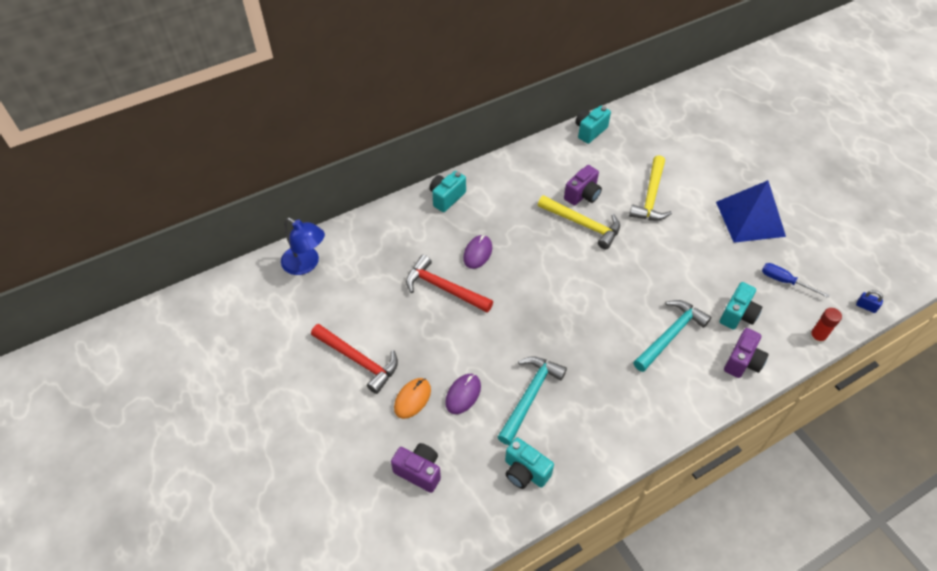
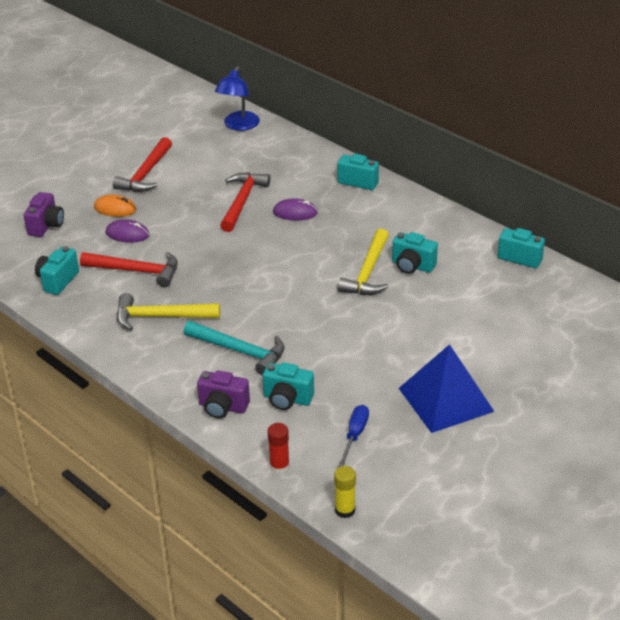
camera: 75 degrees right, 15 degrees down
(530, 396) = (136, 271): turquoise hammer -> red hammer
(582, 195) = (412, 266): purple camera -> turquoise camera
(650, 197) = (438, 315): yellow hammer -> yellow hammer (160, 317)
(866, 307) = (345, 510): blue padlock -> yellow glue stick

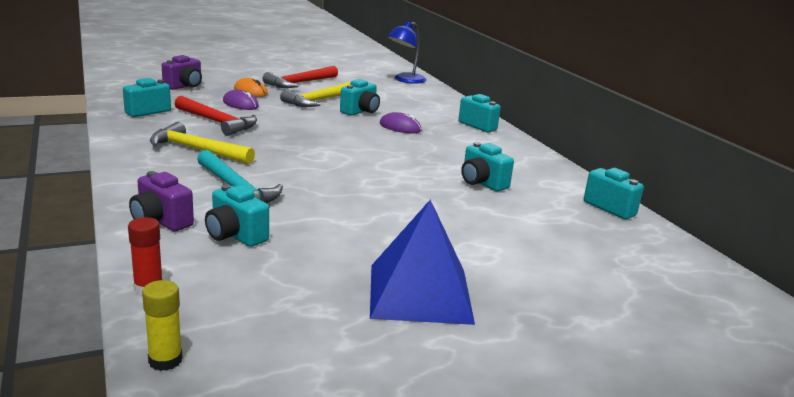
camera: 20 degrees right, 15 degrees down
(242, 201) = (360, 111): red hammer -> turquoise camera
(355, 435) = (272, 289): blue screwdriver -> none
(367, 272) = (430, 175): yellow hammer -> yellow hammer (319, 100)

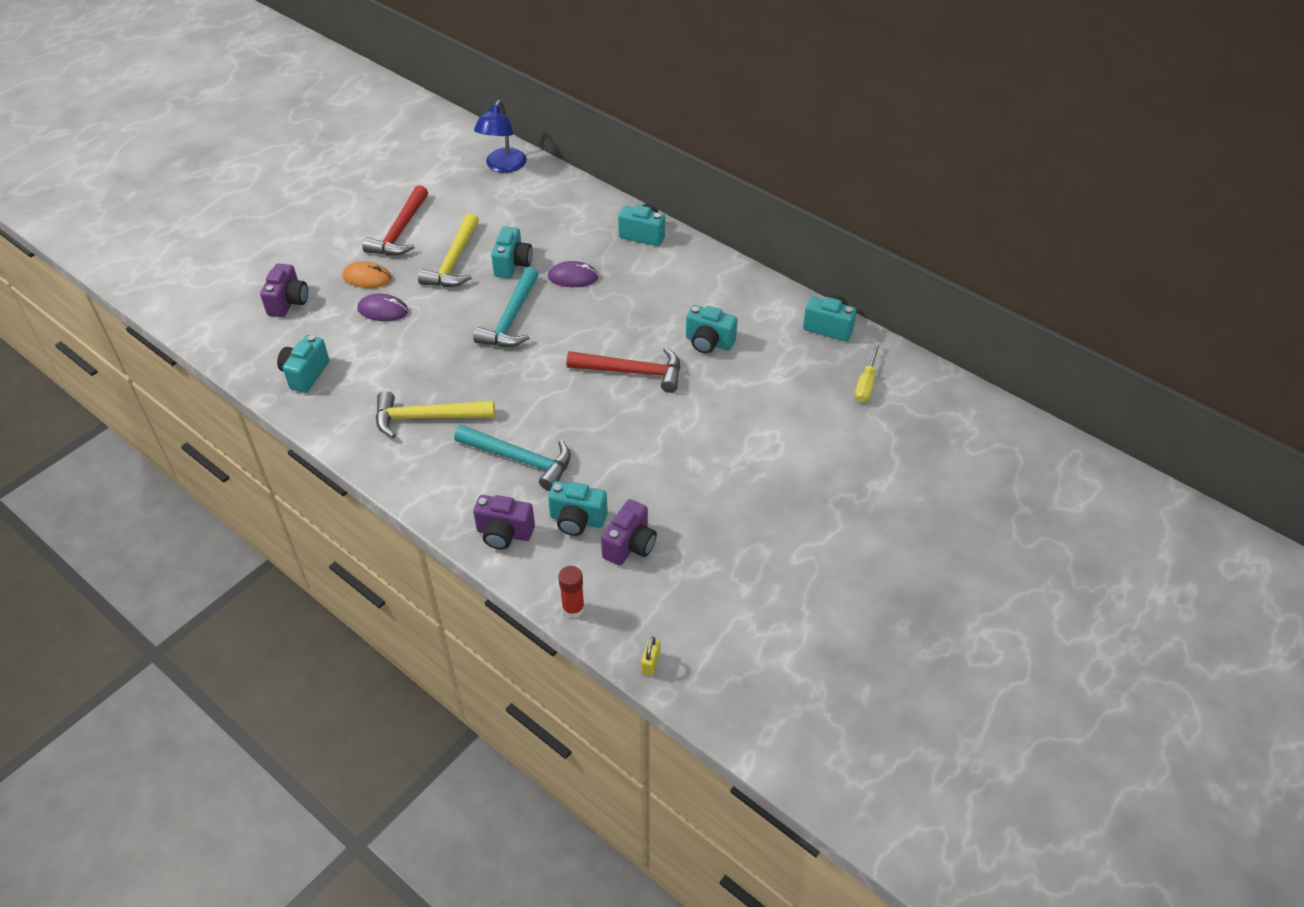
camera: 25 degrees left, 25 degrees up
(165, 360) = (650, 662): yellow glue stick -> yellow padlock
(217, 122) = (396, 359): red hammer -> red hammer (632, 372)
(262, 268) = (630, 545): none -> purple camera
(327, 130) = (511, 319): none -> turquoise hammer
(420, 293) = (756, 513): blue pyramid -> none
(628, 249) = (866, 383): none -> yellow screwdriver

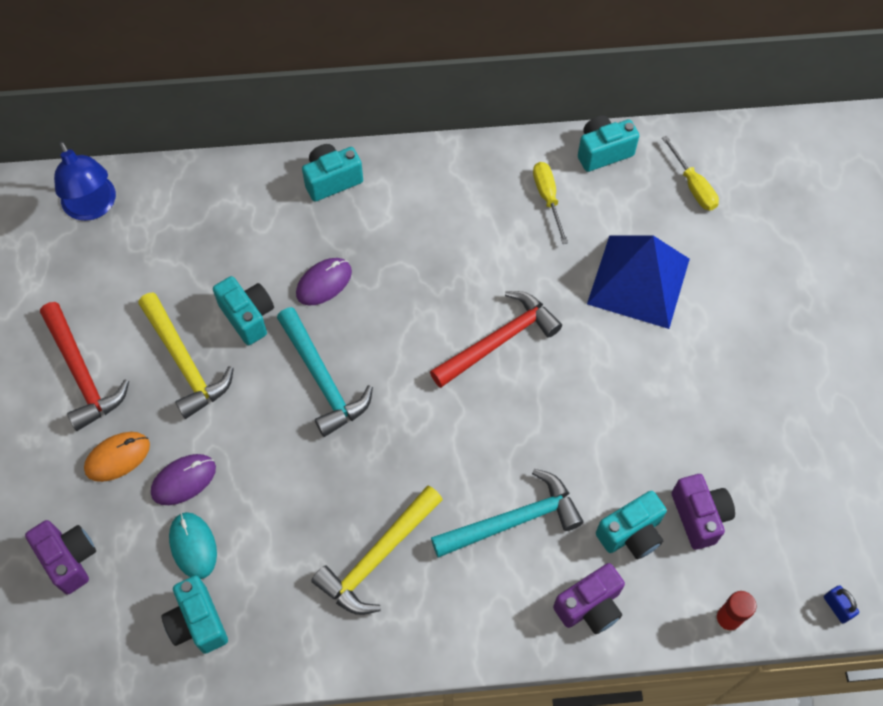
camera: 45 degrees left, 15 degrees up
(348, 341) = (193, 546): none -> turquoise mouse
(650, 662) = (837, 607): yellow padlock -> blue padlock
(709, 342) = (526, 252): turquoise camera -> none
(760, 326) = (548, 198): none -> yellow screwdriver
(760, 404) = (638, 281): none -> blue pyramid

